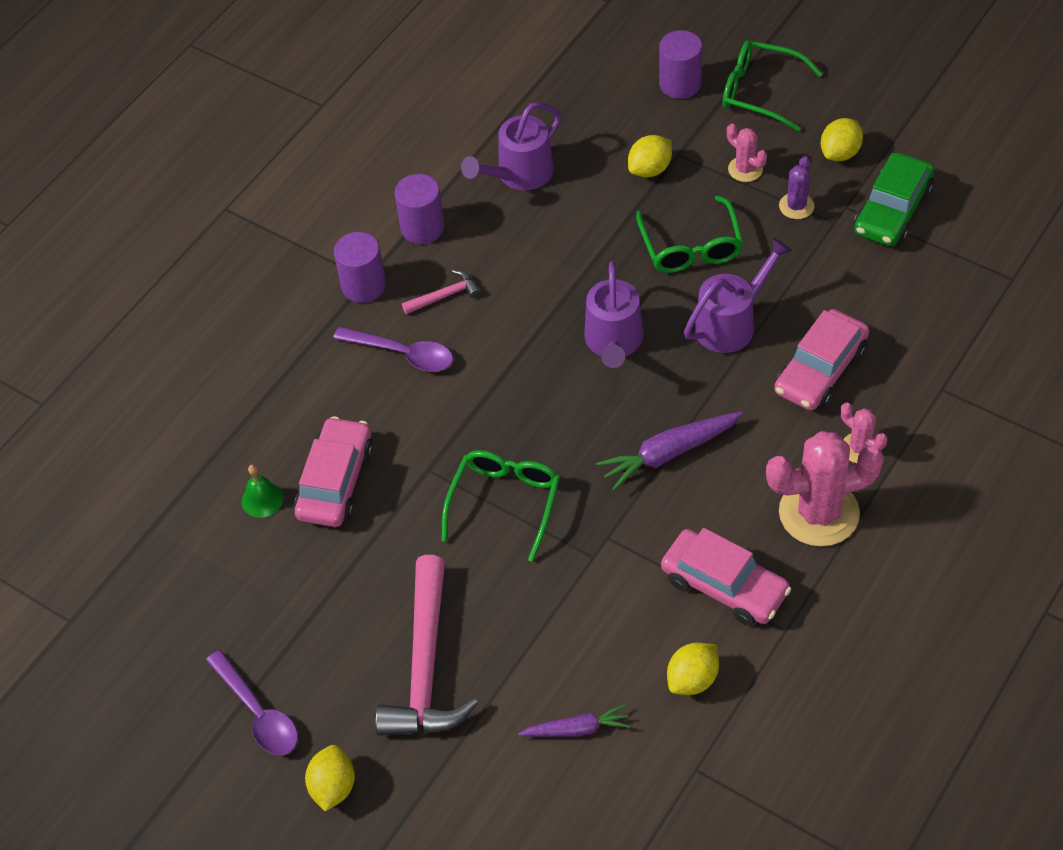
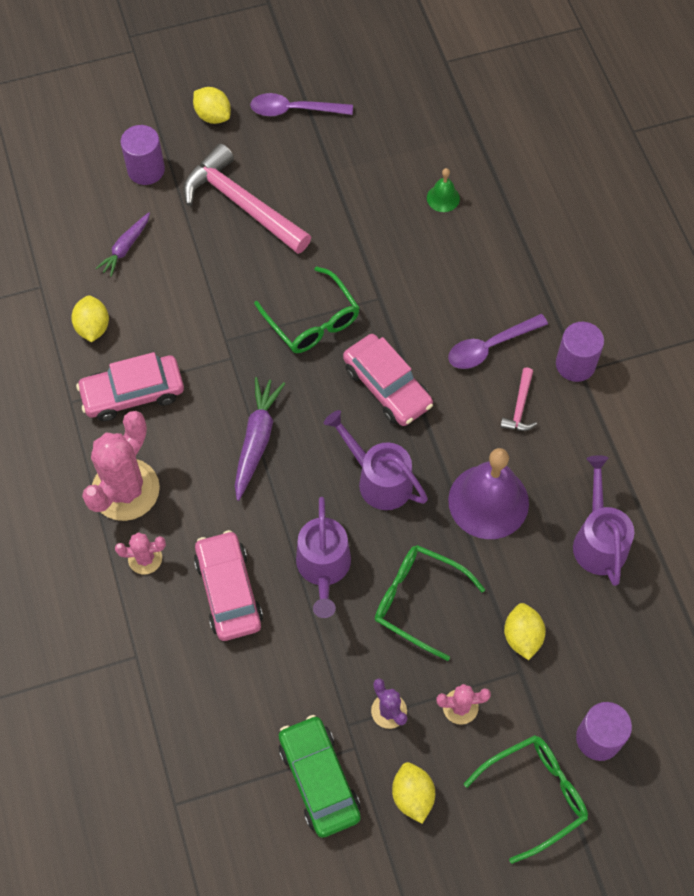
camera: 125 degrees right, 10 degrees up
(336, 481) = (419, 243): pink car -> pink car (387, 387)
(422, 228) = (600, 437): purple cylinder -> purple cylinder (146, 170)
(557, 260) = (488, 501): none -> purple bell

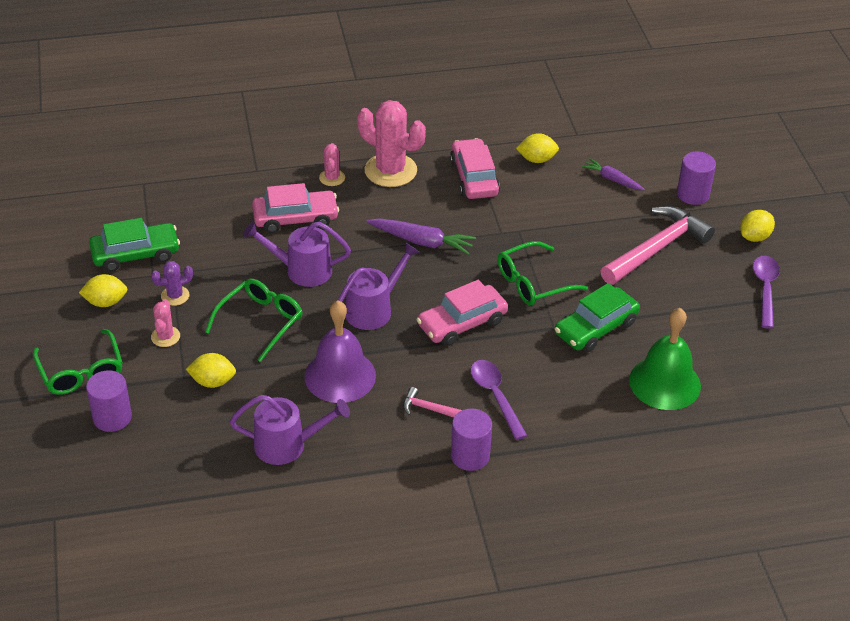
camera: 95 degrees right, 20 degrees down
(374, 259) = (595, 328): none -> green car
(443, 198) = (665, 383): green bell -> green bell, size x2.19

